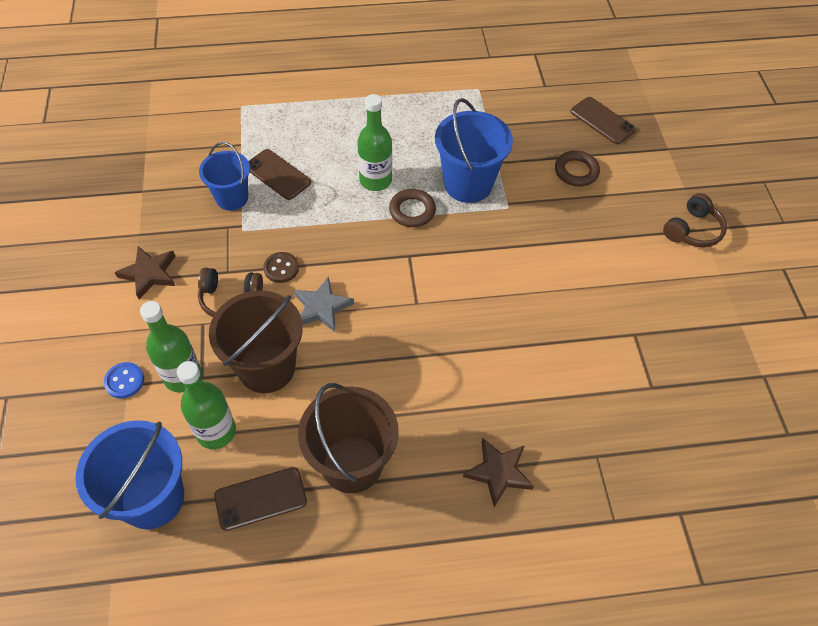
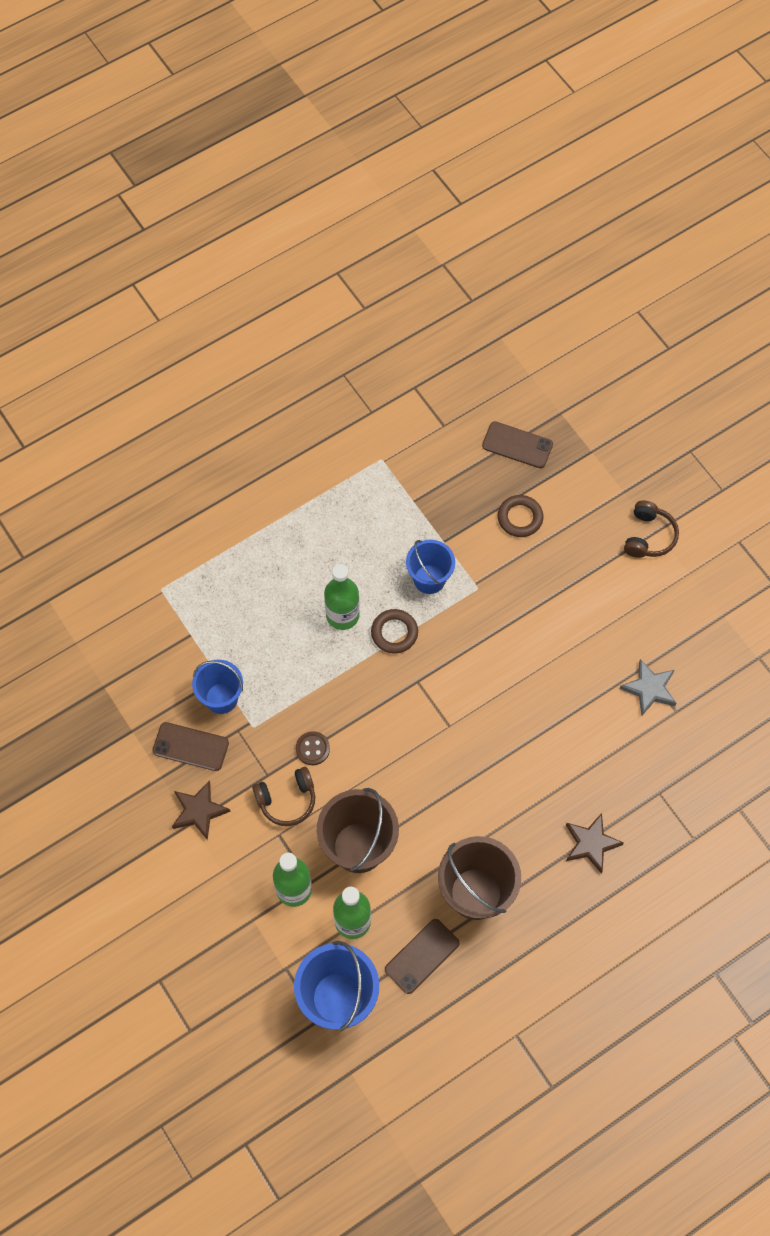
camera: 25 degrees left, 10 degrees up
(124, 381) = (248, 918): blue button -> none
(277, 175) = (247, 652): brown phone -> brown phone (190, 747)
(322, 307) = (371, 769): grey star -> grey star (649, 689)
(468, 184) = (429, 579): blue bucket -> blue bucket, size x0.65

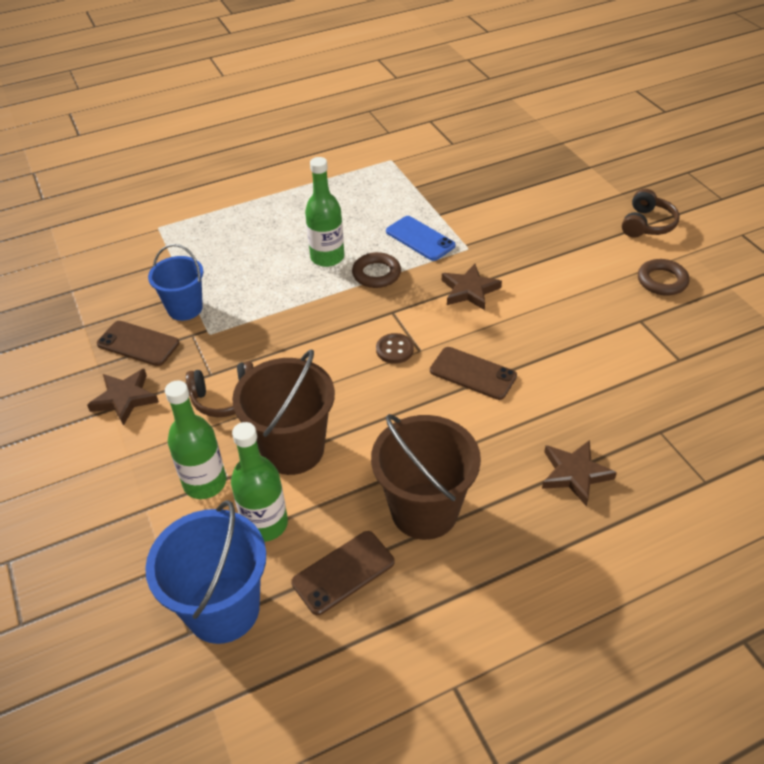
camera: 10 degrees right, 20 degrees down
(312, 749) = (266, 356): brown button -> brown button (394, 350)
(429, 579) = (420, 238): blue bucket -> blue phone
(485, 645) = (469, 290): none -> brown star
(517, 445) = (520, 159): brown phone -> brown phone (473, 373)
(520, 518) = (517, 204): brown ring -> brown ring (662, 281)
(649, 689) = (648, 338): grey star -> none

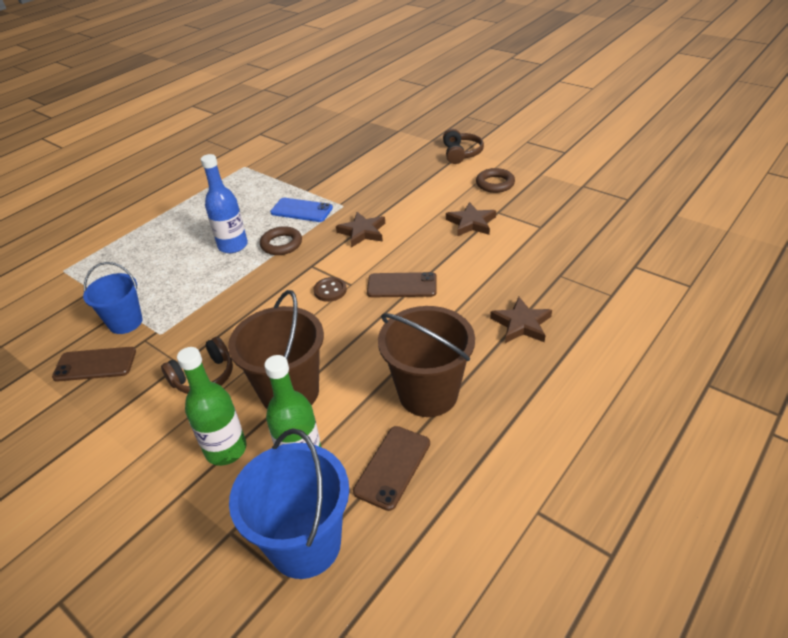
camera: 25 degrees left, 5 degrees down
(125, 399) = (107, 412): brown star -> brown star (471, 223)
(327, 257) = (233, 245): green bottle -> blue bottle

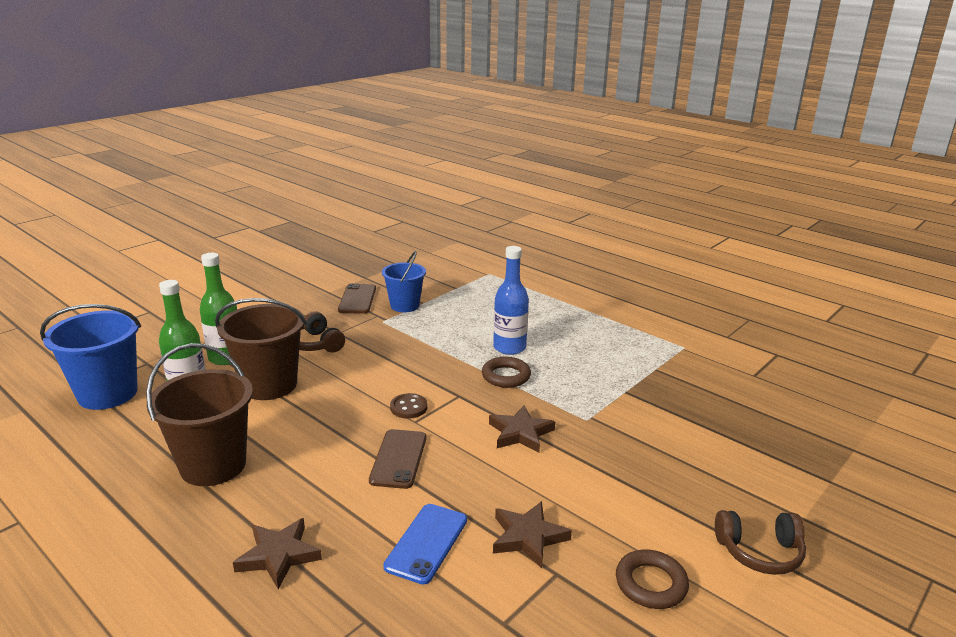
camera: 90 degrees right, 15 degrees down
(301, 210) = (577, 388): blue phone -> blue phone (427, 543)
(393, 467) = (142, 438): brown phone -> none

